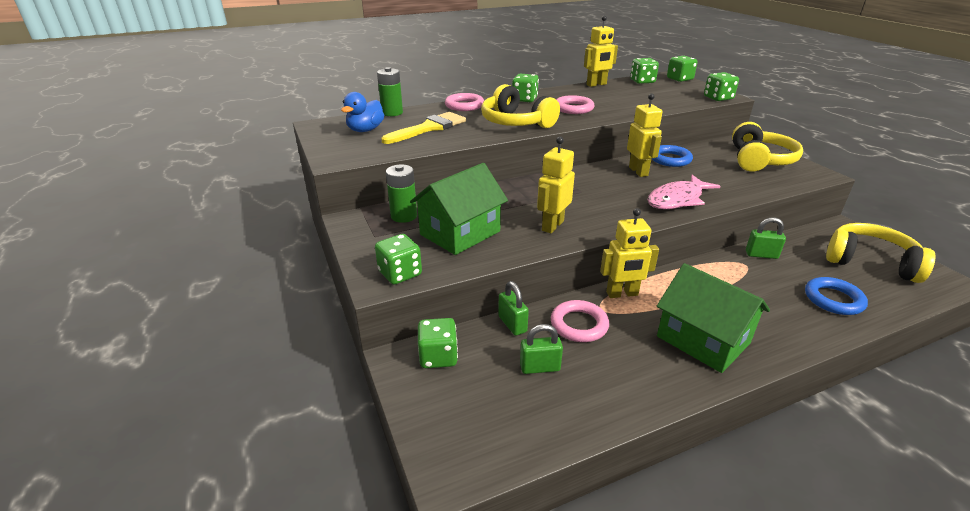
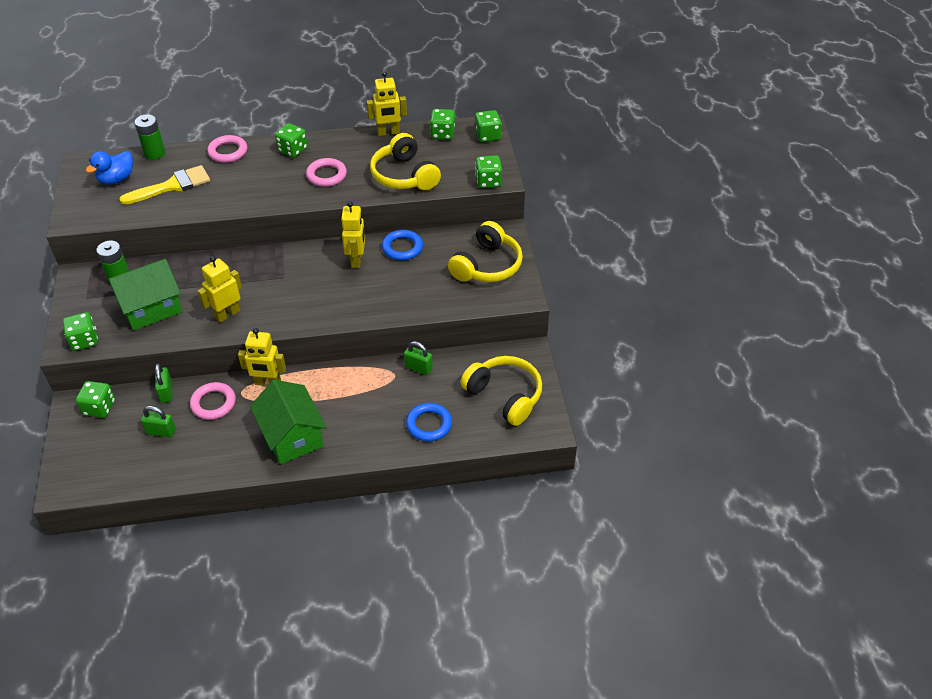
camera: 15 degrees right, 15 degrees up
(516, 122) = (254, 190): yellow headphones -> yellow headphones (404, 175)
(677, 199) = (356, 304): pink fish -> none

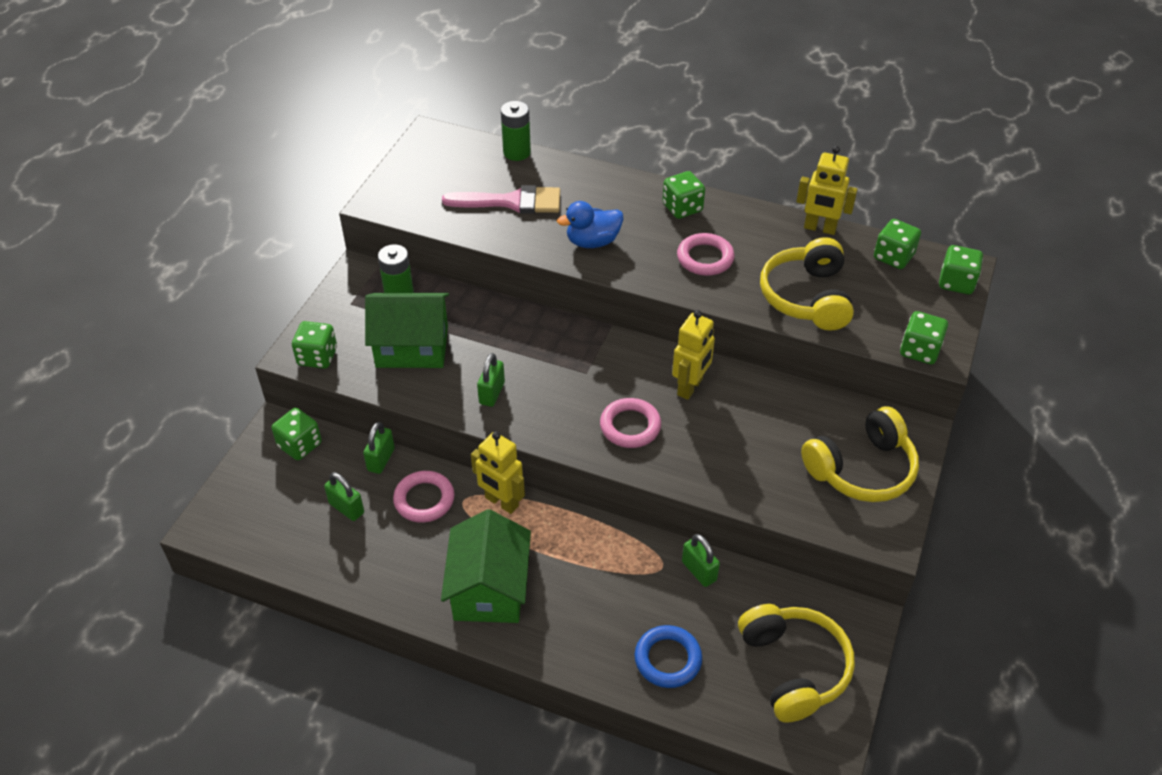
camera: 30 degrees right, 0 degrees up
(116, 179) = (455, 170): blue duck -> blue duck (592, 242)
(172, 186) = (512, 202): yellow brush -> pink brush
(227, 314) = (492, 393): yellow robot -> green padlock
(228, 152) = (602, 181): pink ring -> pink ring (630, 426)
(402, 248) = (759, 395): blue ring -> none

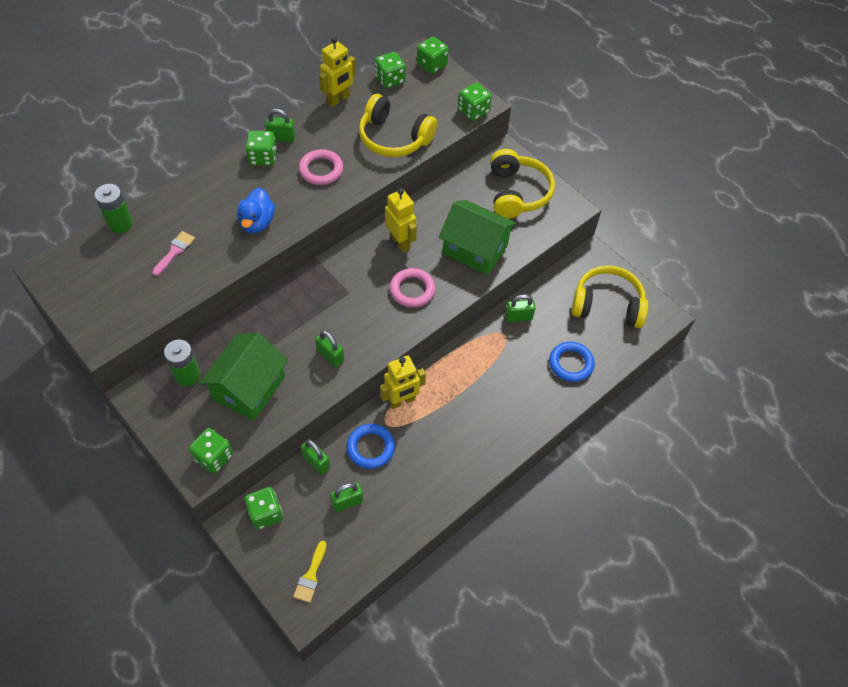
camera: 65 degrees left, 10 degrees up
(246, 515) = (311, 576): none -> yellow brush
(424, 499) = (370, 448): pink ring -> blue ring
(489, 589) = (468, 438): green house -> green house (475, 249)
(512, 202) = (175, 251): pink brush -> pink brush, size x0.56
(722, 209) = (281, 138): none -> green padlock

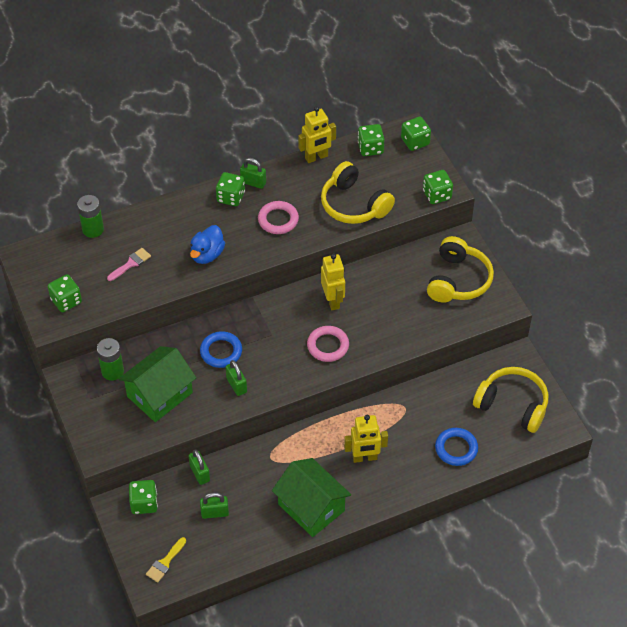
camera: 20 degrees right, 5 degrees down
(214, 457) = (114, 443): green dice -> green dice (66, 301)
(370, 448) = (250, 474): blue ring -> blue ring (221, 352)
(402, 401) = (291, 442): yellow robot -> yellow robot (364, 458)
(475, 249) = (398, 323): green house -> green house (311, 507)
(518, 317) = (424, 395): green padlock -> none

